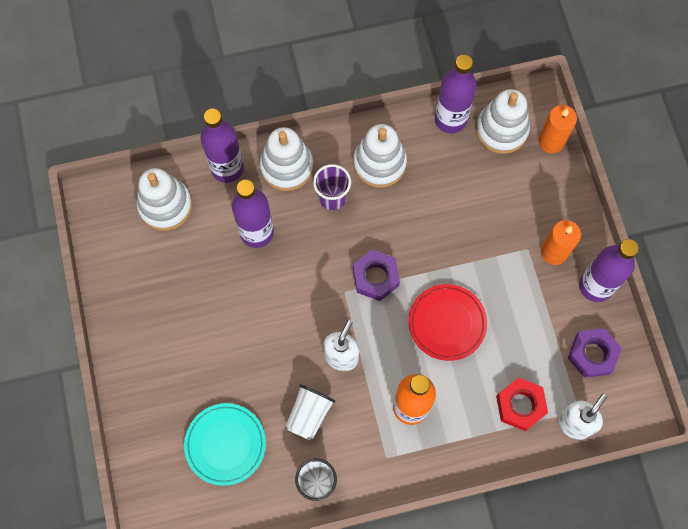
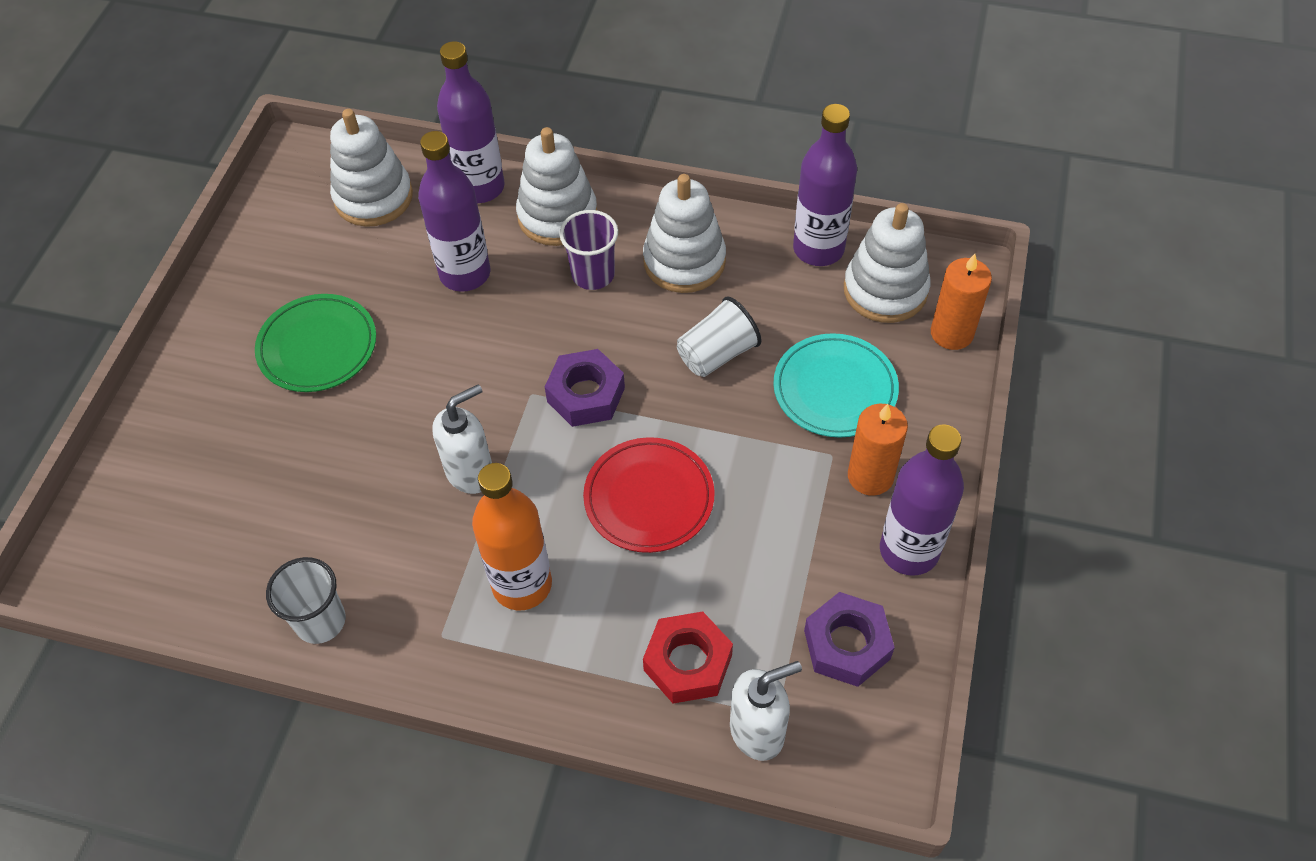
camera: 30 degrees right, 15 degrees down
(201, 323) = (317, 347): none -> green plate
(225, 444) = (237, 509): turquoise plate -> turquoise plate (835, 389)
(309, 414) = (374, 525): white cup -> white cup (717, 354)

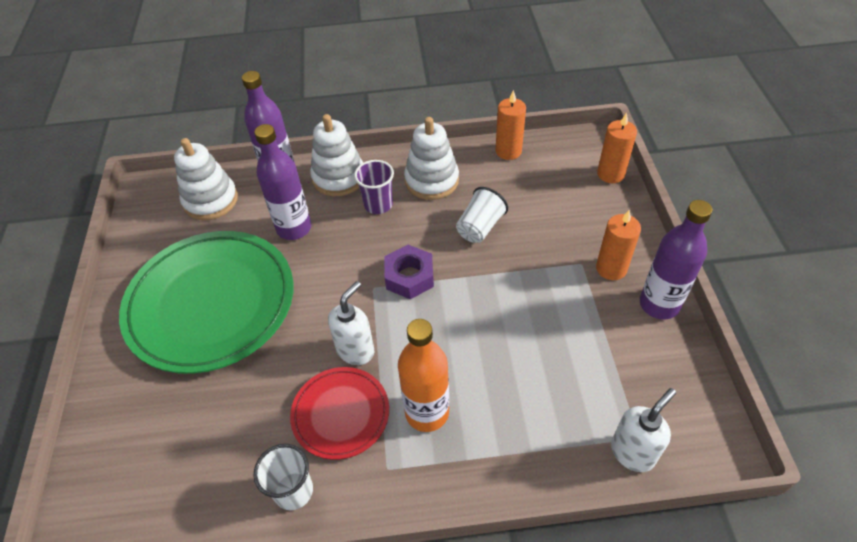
camera: 20 degrees left, 5 degrees down
(317, 347) = (211, 304): green plate -> green plate, size x1.95
(649, 498) = (483, 327): red plate -> red plate (340, 414)
(688, 662) = (563, 424): red nut -> none
(818, 249) = (508, 151): purple bottle -> orange candle
(835, 389) = (561, 225): turquoise plate -> none
(847, 645) = (656, 375): purple nut -> none
(885, 290) = (559, 162): white stacking toy -> none

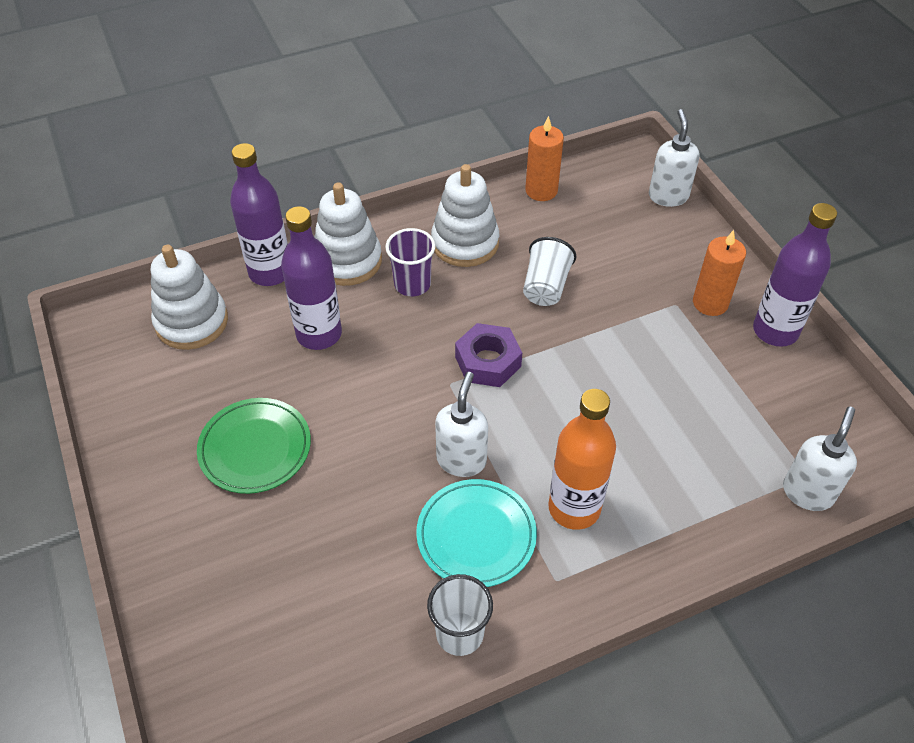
camera: 20 degrees left, 0 degrees up
(211, 304) = (255, 448): green plate -> green plate, size x0.51
(340, 414) = (476, 535): red plate -> turquoise plate
(610, 174) = (668, 196): orange candle -> white soap dispenser

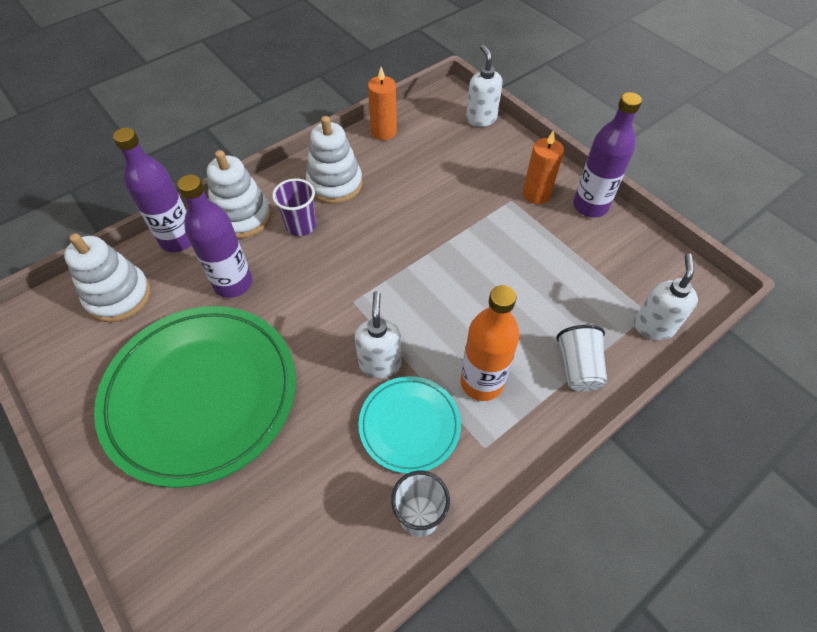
camera: 15 degrees left, 5 degrees up
(255, 448) = (201, 395): green plate -> green plate, size x1.95
(488, 361) = (379, 276): purple nut -> none
(545, 287) = (408, 206): white cup -> white cup (578, 367)

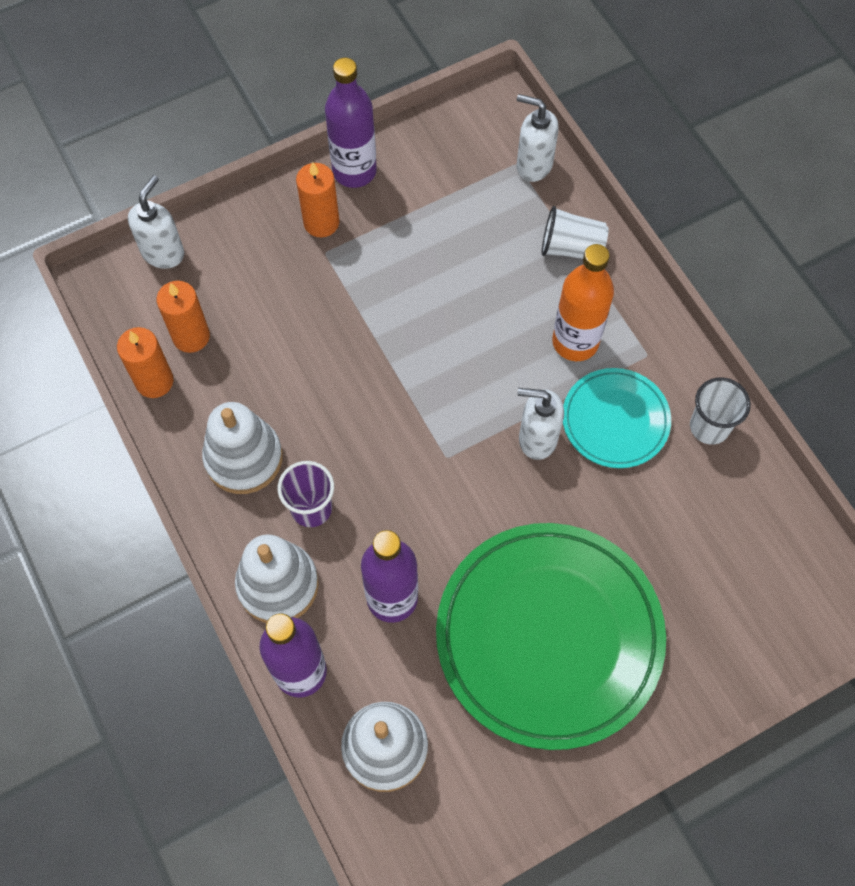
camera: 80 degrees left, 10 degrees up
(421, 143) = (191, 336): none -> orange candle
(481, 119) = (163, 253): white soap dispenser -> white soap dispenser turned 120 degrees clockwise

